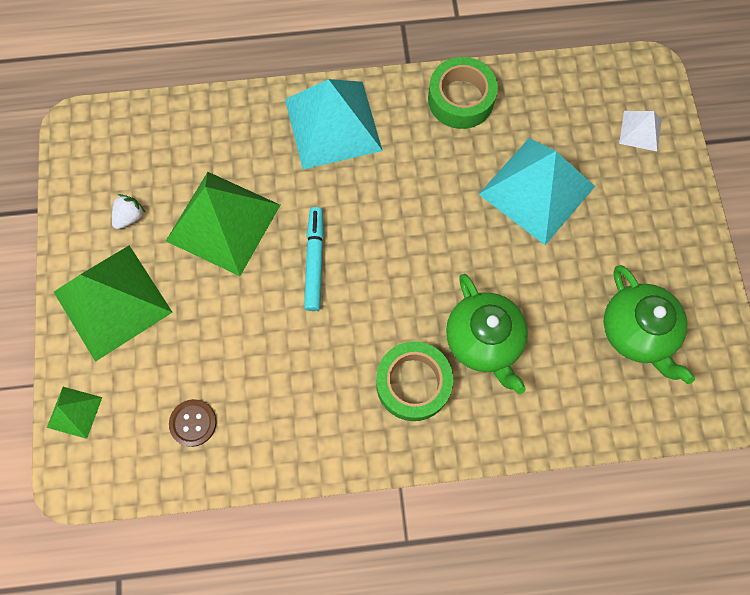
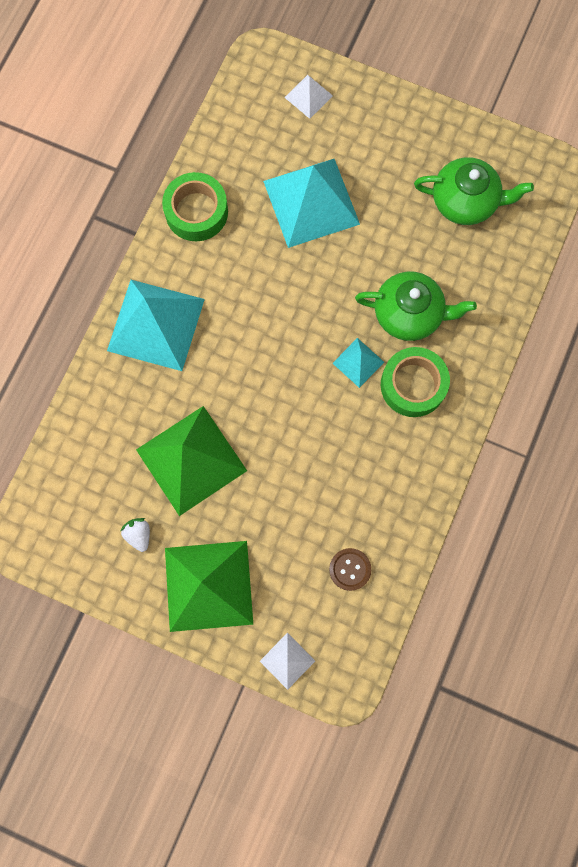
camera: 60 degrees left, 5 degrees up
(74, 412) = (287, 660): green pyramid -> white pyramid
(314, 261) = (269, 405): turquoise marker -> none
(404, 319) = (358, 362): none -> turquoise pyramid

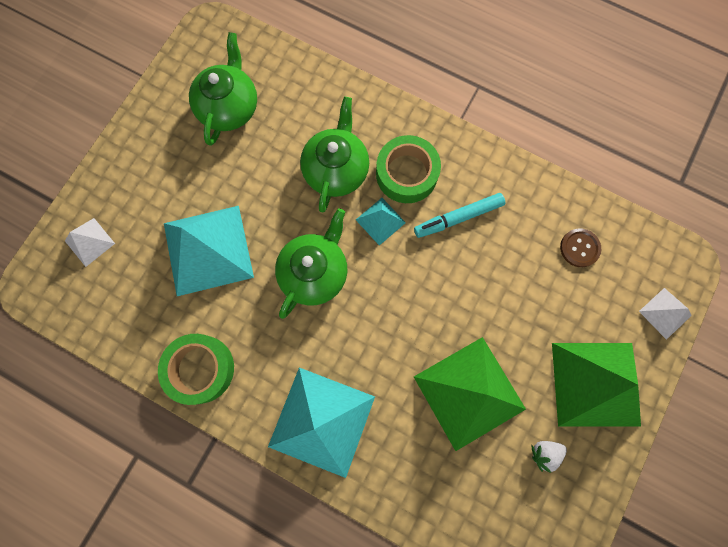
camera: 85 degrees left, 0 degrees up
(298, 304) = (315, 272): none -> green teapot
(370, 441) = (458, 218): none -> turquoise marker

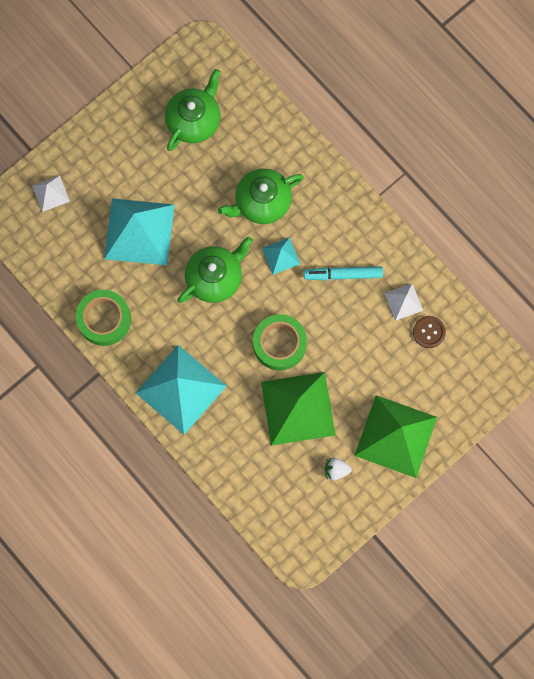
camera: 20 degrees right, 0 degrees up
(336, 169) = (261, 202): green teapot -> green teapot turned 150 degrees counterclockwise
(406, 174) = (316, 225): green tape -> green tape (279, 344)
(665, 313) = (473, 404): white pyramid -> white pyramid (403, 301)

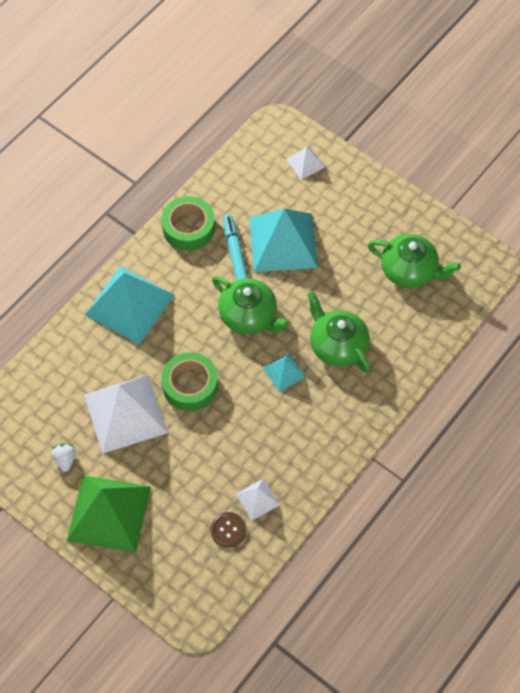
camera: 80 degrees right, 15 degrees down
(298, 408) = (125, 413): green pyramid -> white pyramid
(343, 275) = (275, 434): turquoise marker -> turquoise marker (235, 253)

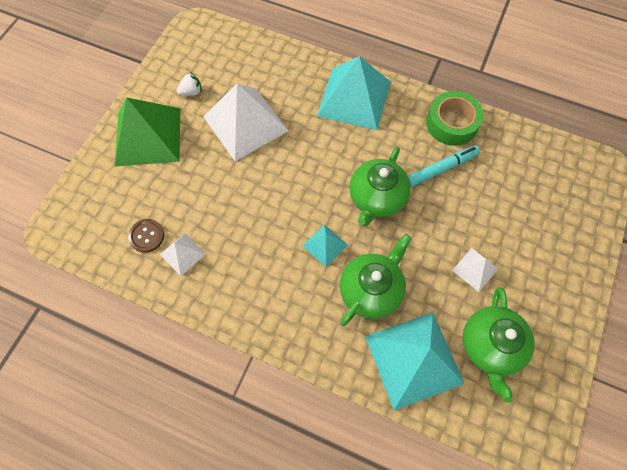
camera: 75 degrees right, 5 degrees up
(190, 385) = (287, 167): green tape -> none
(283, 242) = (471, 208): turquoise pyramid -> turquoise pyramid (413, 359)
(305, 163) = (574, 207): white pyramid -> white pyramid (475, 269)

